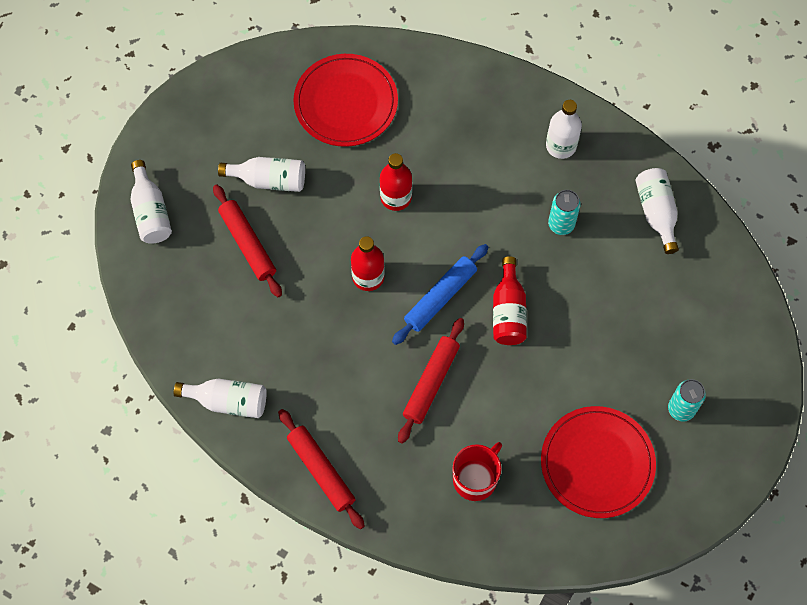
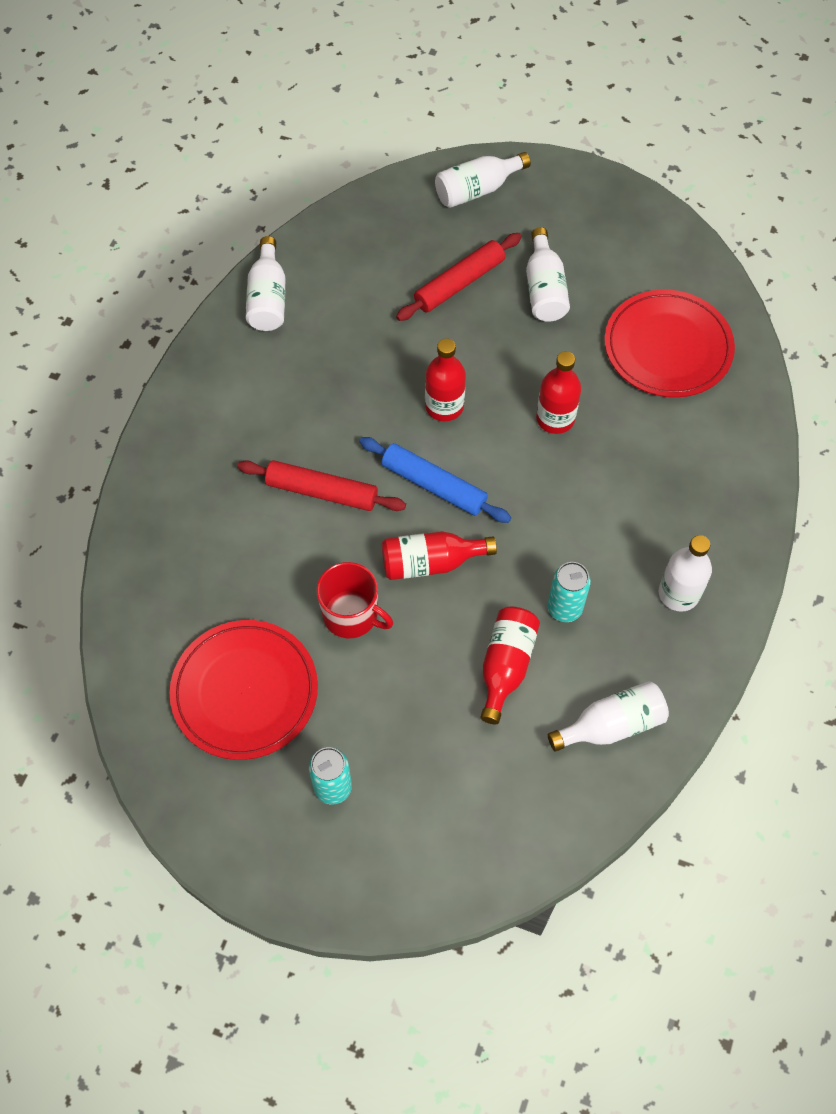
camera: 80 degrees right, 5 degrees down
(321, 471) = (199, 398): red rolling pin -> none
(475, 478) = (208, 556): red mug -> red mug (351, 615)
(602, 274) = (506, 666): none -> red bottle

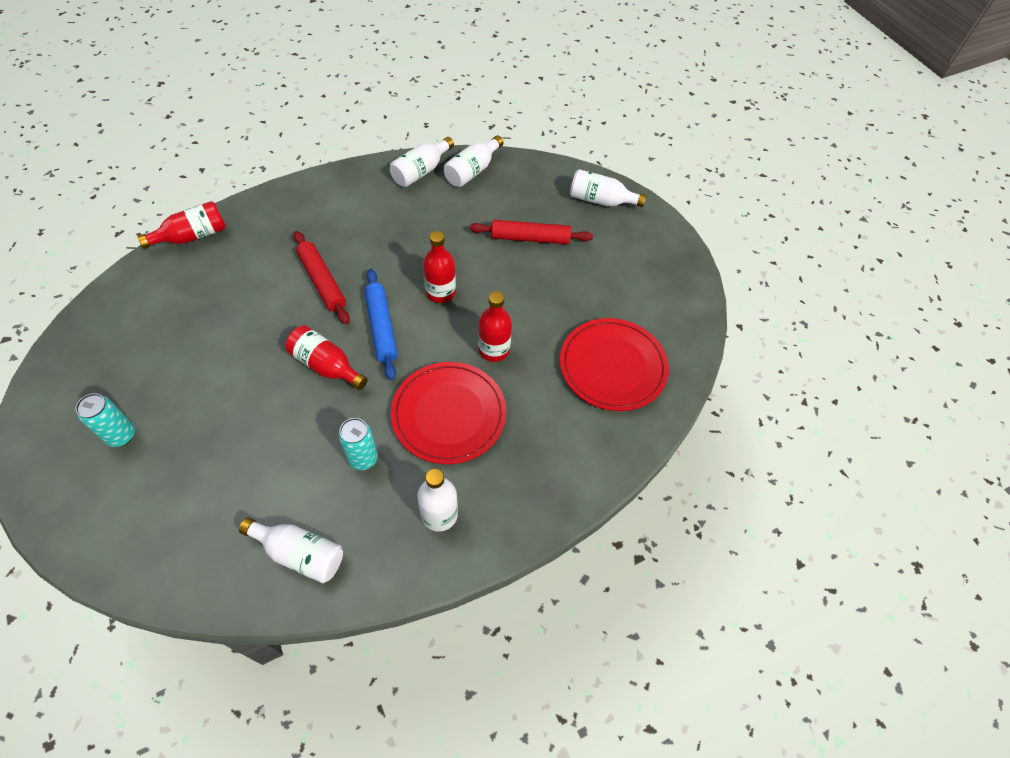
camera: 40 degrees right, 5 degrees down
(245, 691) = (153, 345): red plate -> red plate (449, 414)
(351, 615) = (252, 355): red mug -> none
(506, 666) = (289, 459): red bottle -> red bottle (192, 236)
(544, 289) = (575, 277): white bottle -> white bottle (472, 171)

